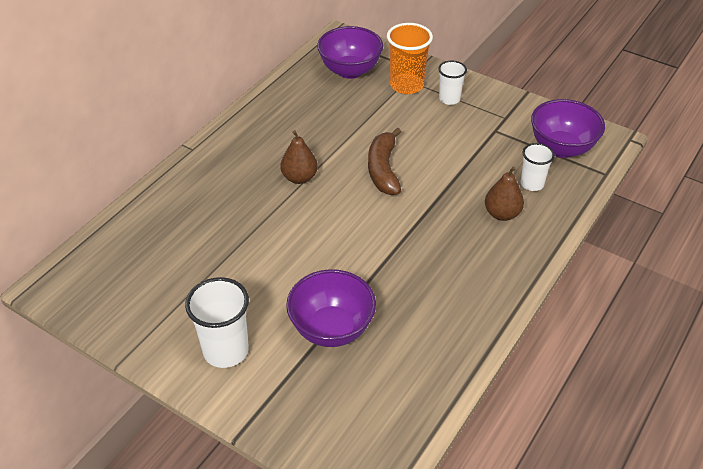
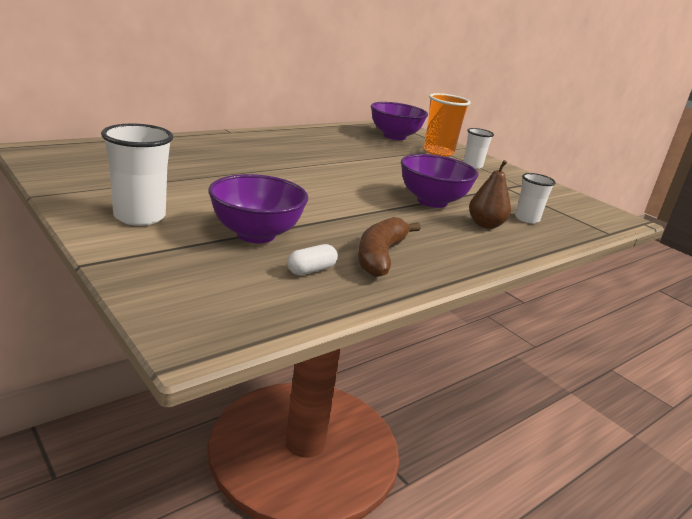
camera: 15 degrees right, 20 degrees down
(299, 178) = (306, 163): brown pear -> none
(383, 169) = (385, 178): brown banana -> brown banana (380, 256)
(401, 357) = (311, 270): none -> white capsule
(561, 148) = (568, 210): purple bowl -> purple bowl (432, 201)

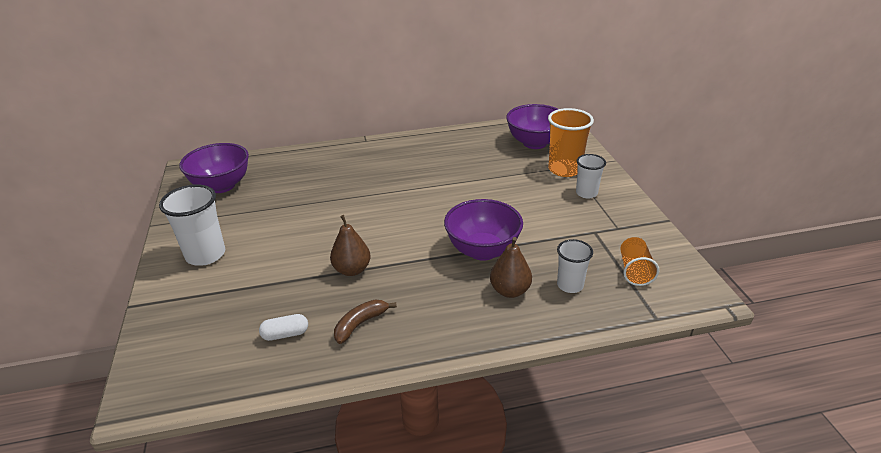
camera: 30 degrees right, 10 degrees up
(256, 234) = (276, 284): purple bowl -> purple bowl (221, 186)
(325, 219) = (352, 270): none -> brown pear
(380, 256) = (360, 324): brown banana -> brown banana, size x0.65
(562, 208) = (634, 271): none -> orange cup

